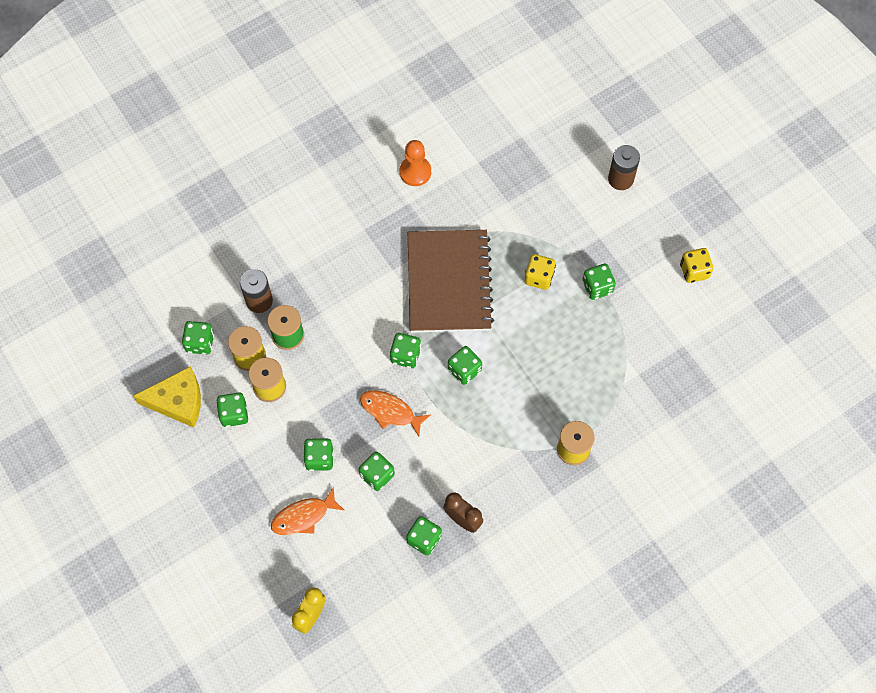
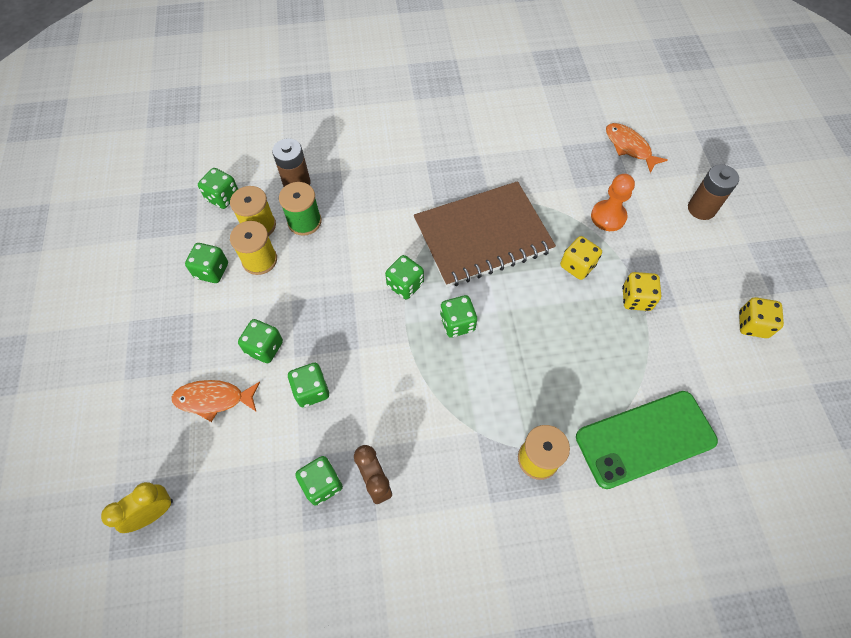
camera: 25 degrees right, 5 degrees down
(178, 401) = (170, 238): yellow cheese -> none
(390, 411) = (360, 332): orange fish -> orange fish (629, 147)
(415, 172) = (498, 132): orange pawn -> orange pawn (608, 217)
(448, 283) = (482, 236): brown notebook -> brown notebook turned 45 degrees clockwise
(597, 287) = (636, 299): green dice -> yellow dice
(645, 399) = (645, 439): none -> green phone

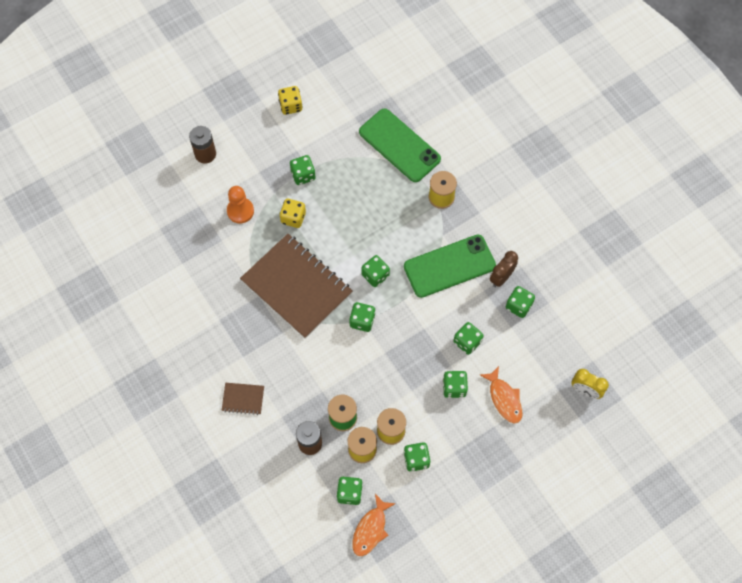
camera: 115 degrees left, 5 degrees up
(379, 146) = (243, 399): none -> brown notebook
(427, 419) = (449, 266): none -> green phone
(629, 147) = (164, 215): orange fish -> orange fish (371, 529)
(636, 299) = (303, 175): yellow dice -> green dice

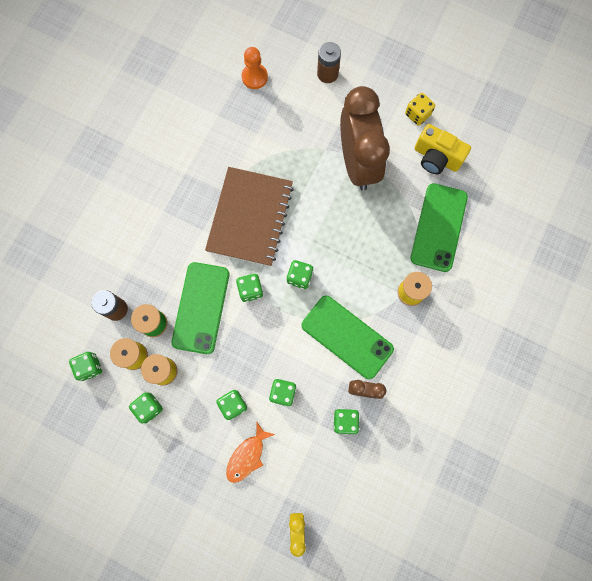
camera: 60 degrees right, 10 degrees up
(240, 211) = (292, 132): orange pawn -> orange pawn (254, 77)
(243, 399) = (126, 232): brown notebook -> none
(293, 218) = (312, 178): yellow dice -> none
(303, 175) = (357, 163): green dice -> brown clock
(338, 113) = (436, 158): none -> yellow camera
(353, 370) = (201, 308): none -> green phone
(371, 529) = (67, 403): orange fish -> none

